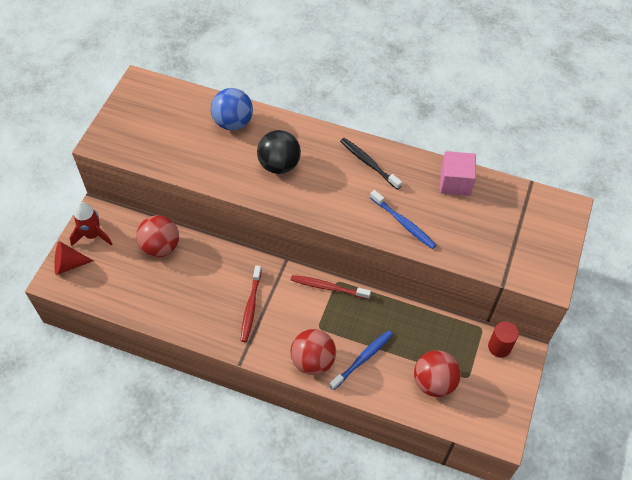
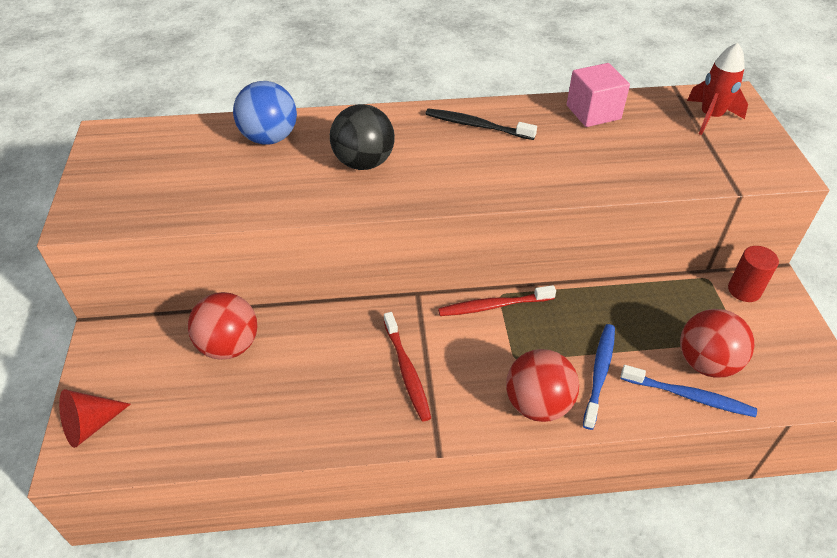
camera: 25 degrees left, 10 degrees down
(93, 235) = (113, 369): red rocket -> red rocket (710, 117)
(403, 223) = (569, 171): blue toothbrush -> blue toothbrush (689, 396)

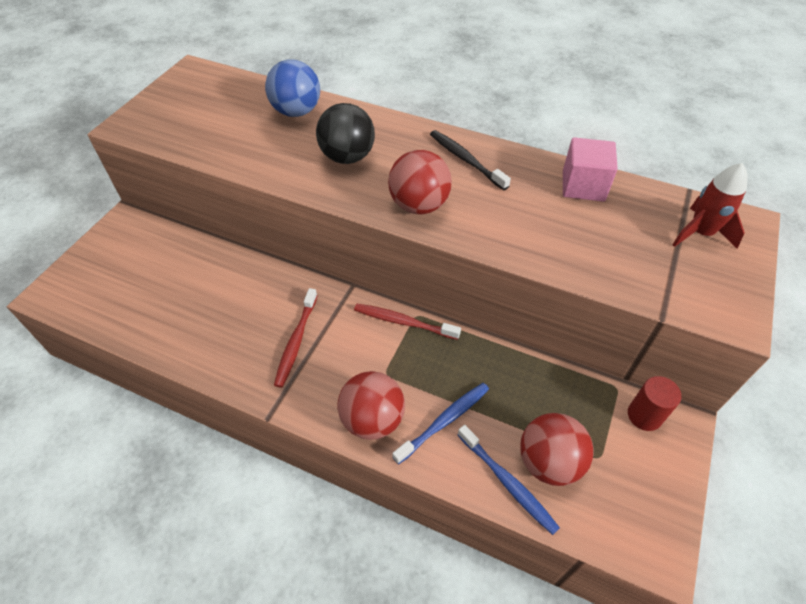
camera: 30 degrees right, 5 degrees up
(90, 425) = (72, 277): red cone -> none
(229, 346) = (194, 263): red ball -> red ball (419, 205)

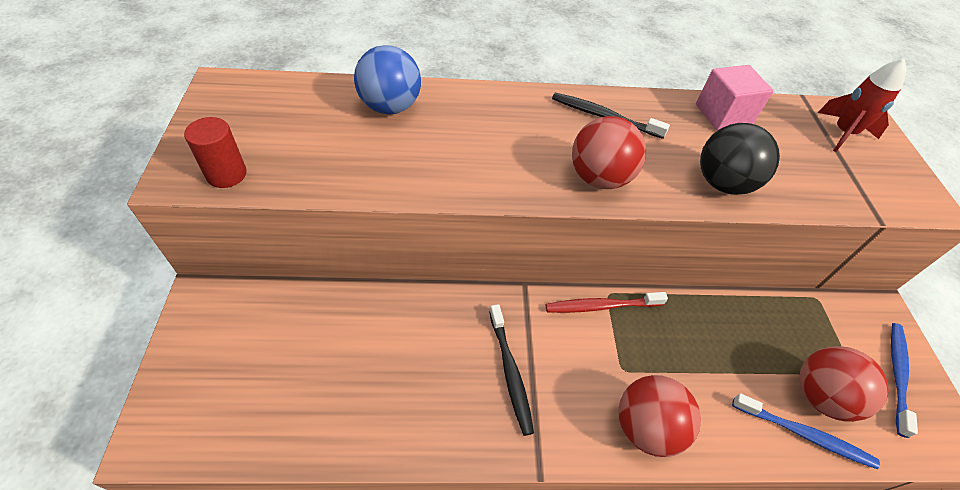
camera: 30 degrees left, 0 degrees up
(296, 341) = (510, 372): red toothbrush -> black toothbrush
(347, 157) = (486, 145): black ball -> black ball (723, 183)
(444, 421) = (710, 397): blue toothbrush -> blue toothbrush (897, 375)
(644, 415) = (855, 316): red cylinder -> red cylinder (226, 174)

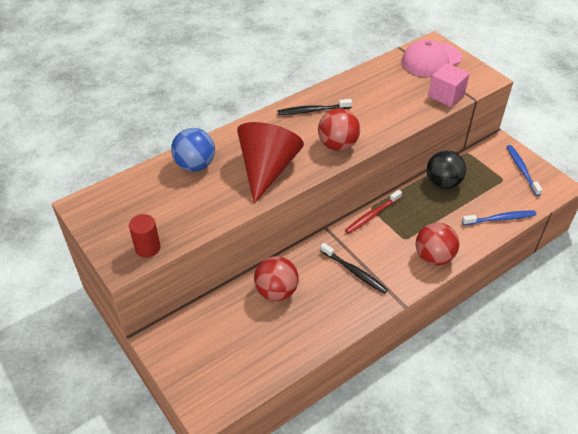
camera: 30 degrees left, 5 degrees down
(472, 159) = (267, 169): none -> red cone
(723, 115) = (369, 79): pink cube -> pink cube (446, 96)
(723, 183) = (395, 117): black ball -> black ball (442, 183)
(820, 396) = (496, 198): red ball -> red ball (276, 291)
(843, 133) = (431, 60): red rocket -> pink cap

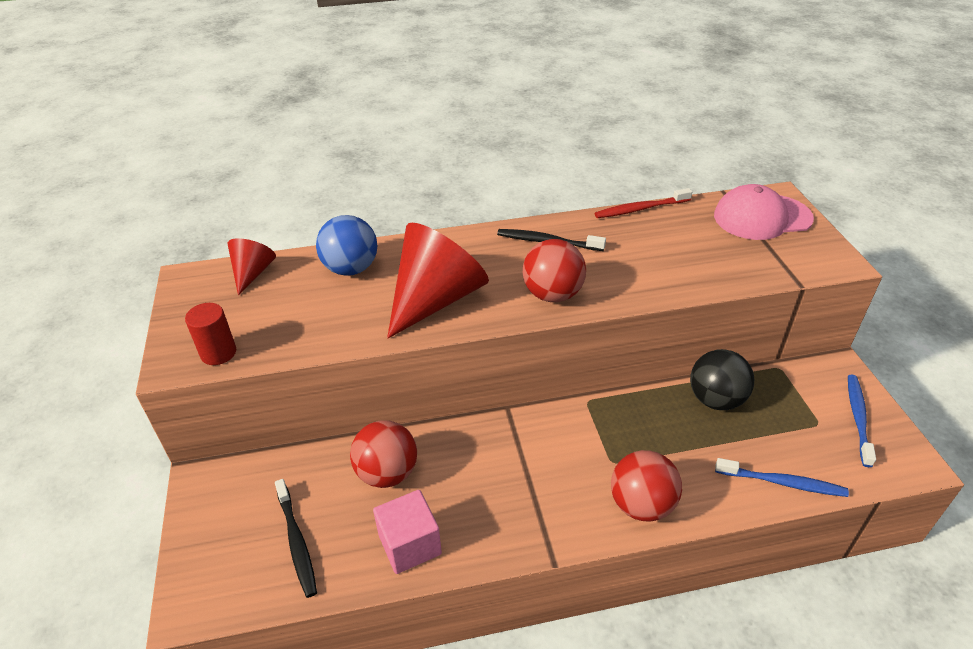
camera: 25 degrees right, 5 degrees down
(127, 188) = (252, 273): none -> red cone
(354, 272) = (510, 484): black toothbrush -> black toothbrush (297, 542)
(372, 215) = (583, 412): red toothbrush -> red toothbrush (640, 209)
(446, 96) = (757, 270): pink cube -> pink cube (410, 544)

